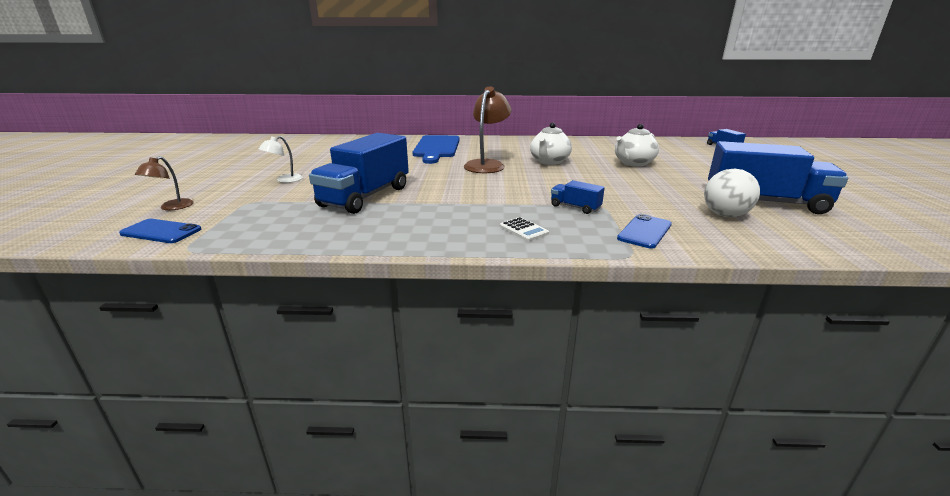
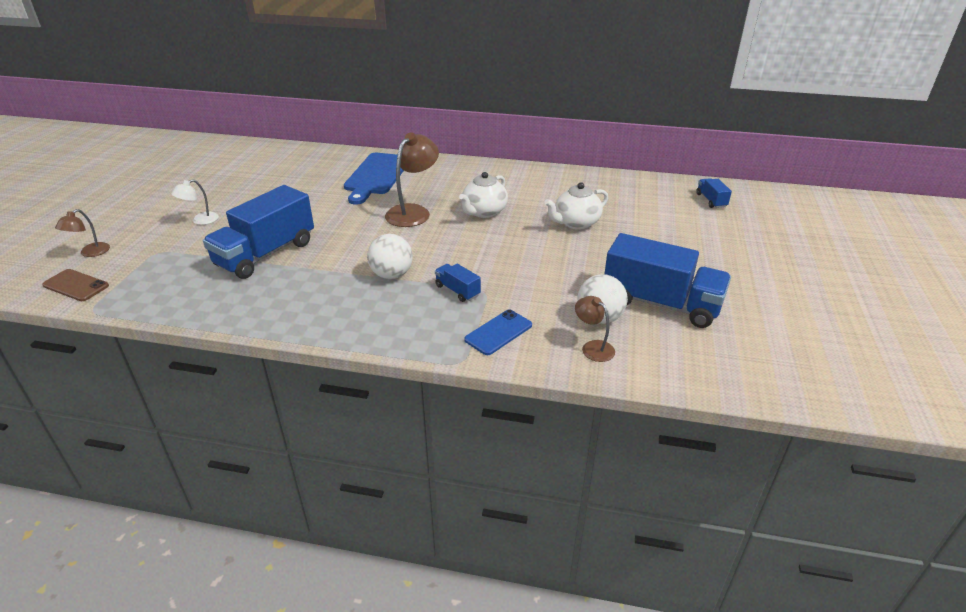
camera: 10 degrees right, 10 degrees up
(161, 231) = (76, 285): blue phone -> brown phone
(502, 202) = (391, 275): none -> white ball
(523, 230) = (386, 317): white calculator -> none
(744, 234) = (593, 347): none -> brown lamp

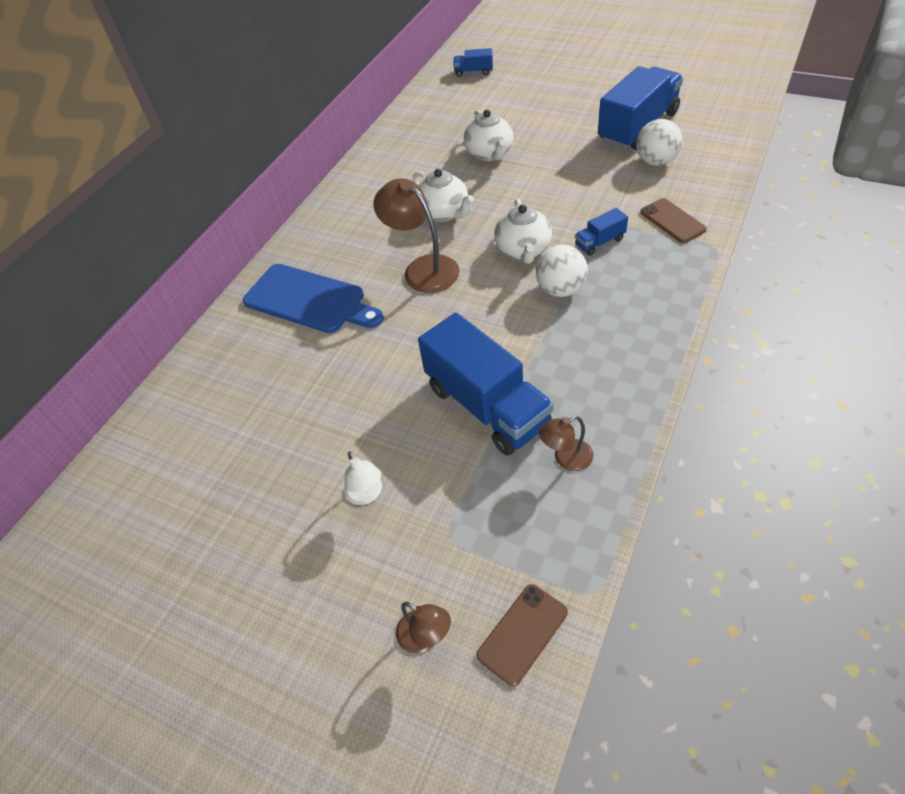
camera: 70 degrees left, 15 degrees up
(440, 253) = (523, 250): none -> white teapot
(498, 332) = (672, 221): blue phone -> brown phone
(593, 347) = (697, 170): brown lamp -> brown lamp (566, 458)

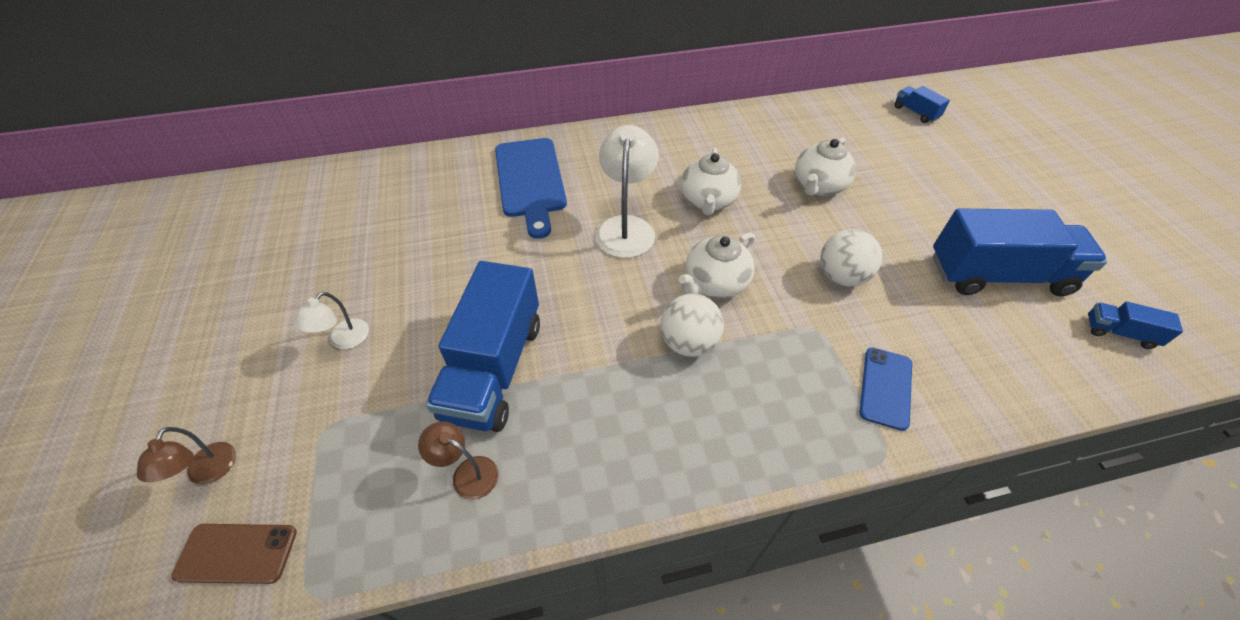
camera: 45 degrees right, 0 degrees up
(423, 268) = (626, 227): brown lamp -> white lamp
(599, 242) = (785, 339): blue truck -> blue truck (1119, 332)
(656, 161) = (963, 321): white ball -> white ball (841, 276)
(672, 221) = (885, 388): brown phone -> blue phone

